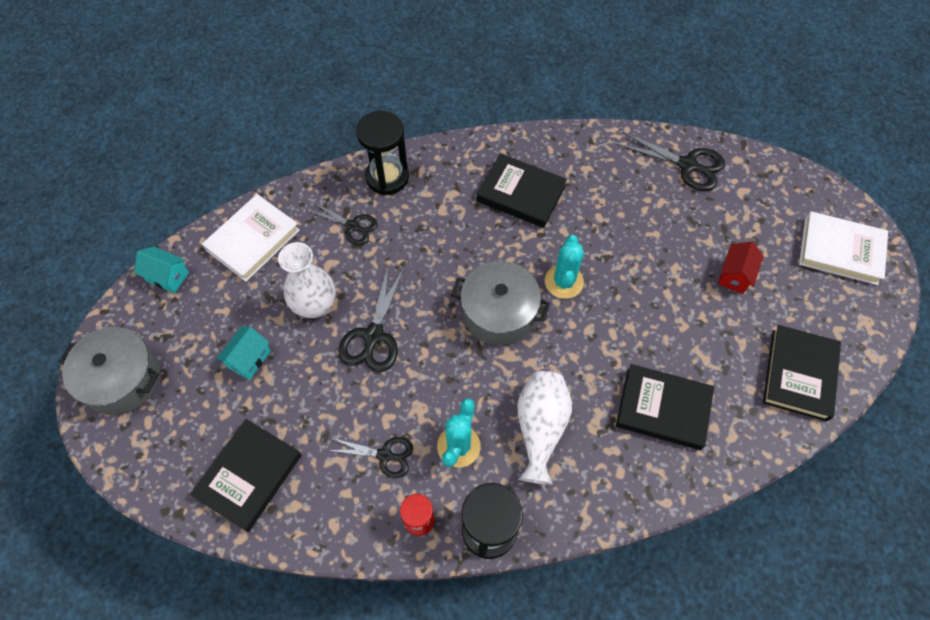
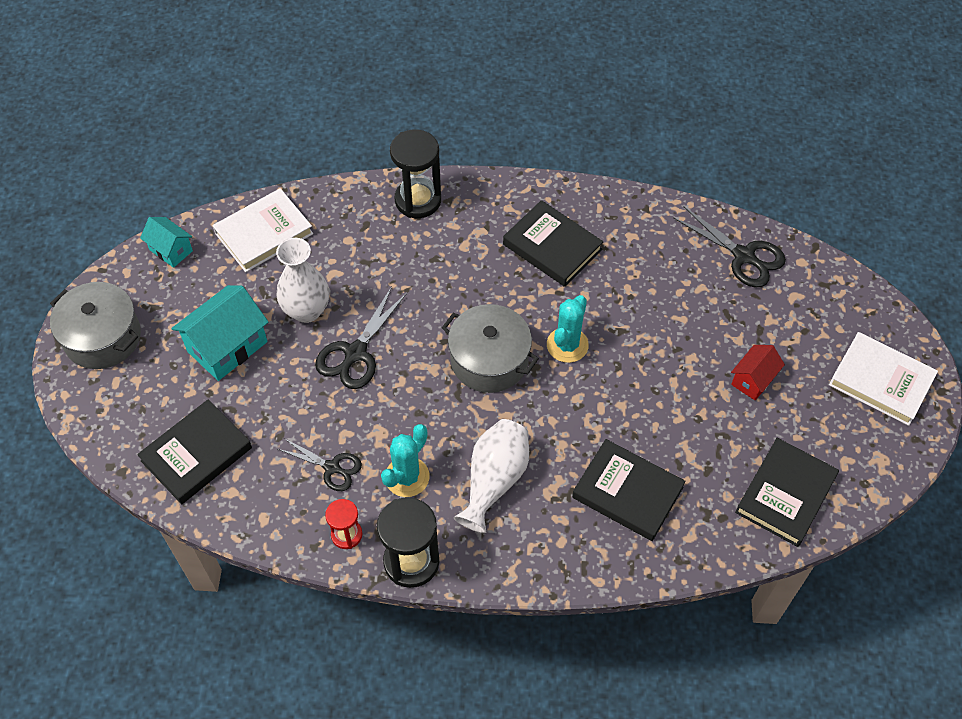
camera: 15 degrees right, 5 degrees down
(249, 359) = (227, 347): turquoise house -> turquoise house, size x1.74
(352, 226) = (367, 241): black scissors -> none

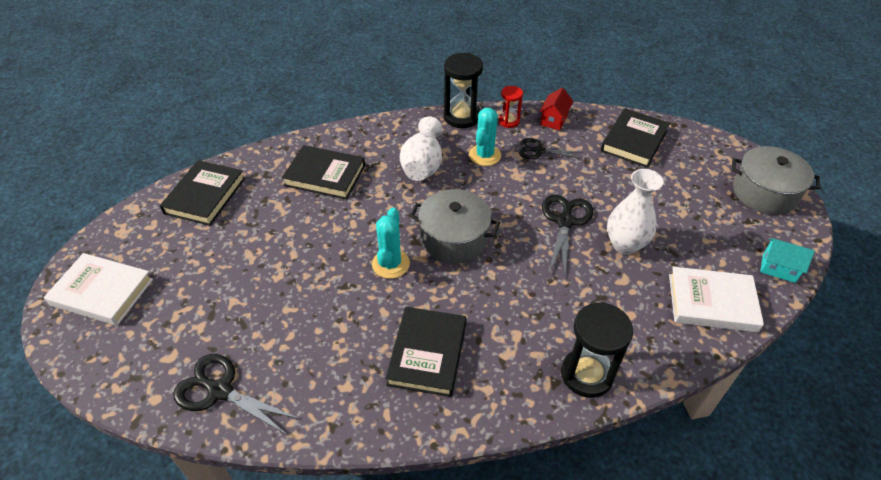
camera: 165 degrees right, 10 degrees down
(227, 347) = (667, 206): turquoise house -> none
(264, 233) = (712, 302): white book -> white book turned 60 degrees clockwise
(552, 247) = (427, 354): black book -> black book turned 75 degrees clockwise
(753, 380) = (222, 269): red house -> red house (554, 120)

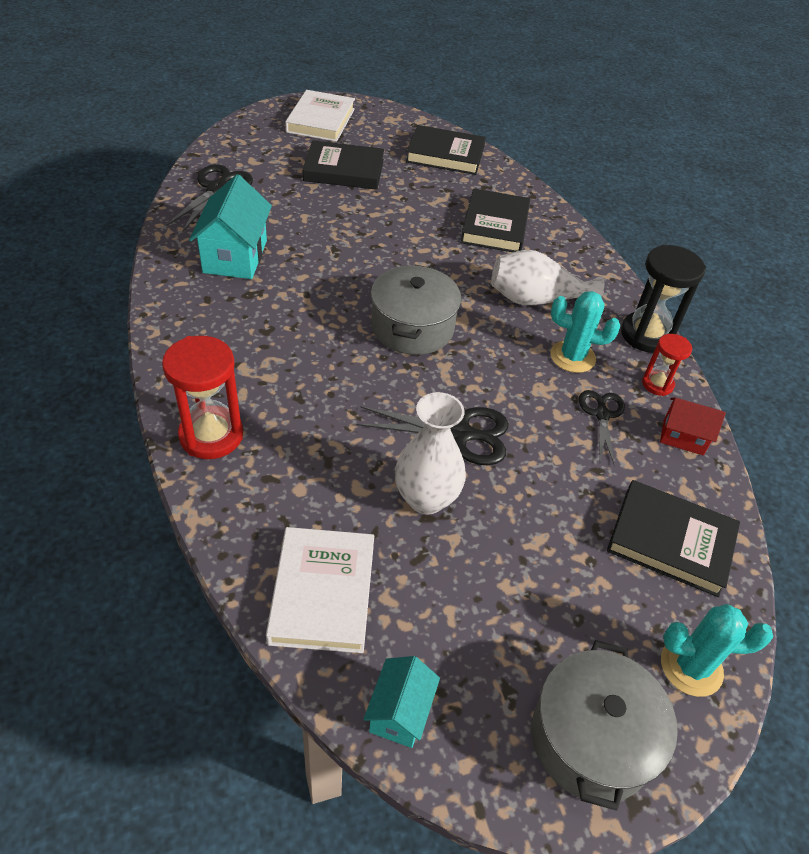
camera: 80 degrees right, 0 degrees up
(347, 367) = (235, 256): none -> turquoise house
(391, 264) = (367, 279): turquoise cactus -> turquoise cactus (691, 667)
(427, 354) = (248, 308): black book -> black book (344, 170)
(586, 374) = (211, 435): black hourglass -> red hourglass

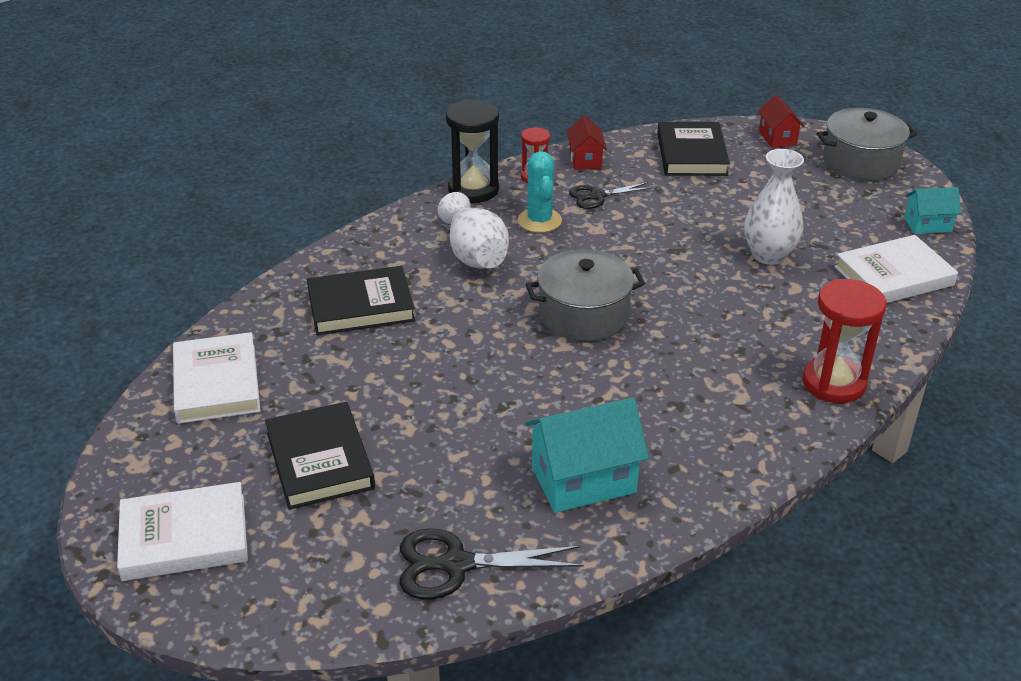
camera: 110 degrees left, 10 degrees down
(445, 155) = (216, 383): black book -> white book
(460, 434) = (689, 256): black scissors -> none
(691, 667) = (777, 138): turquoise cactus -> red house

